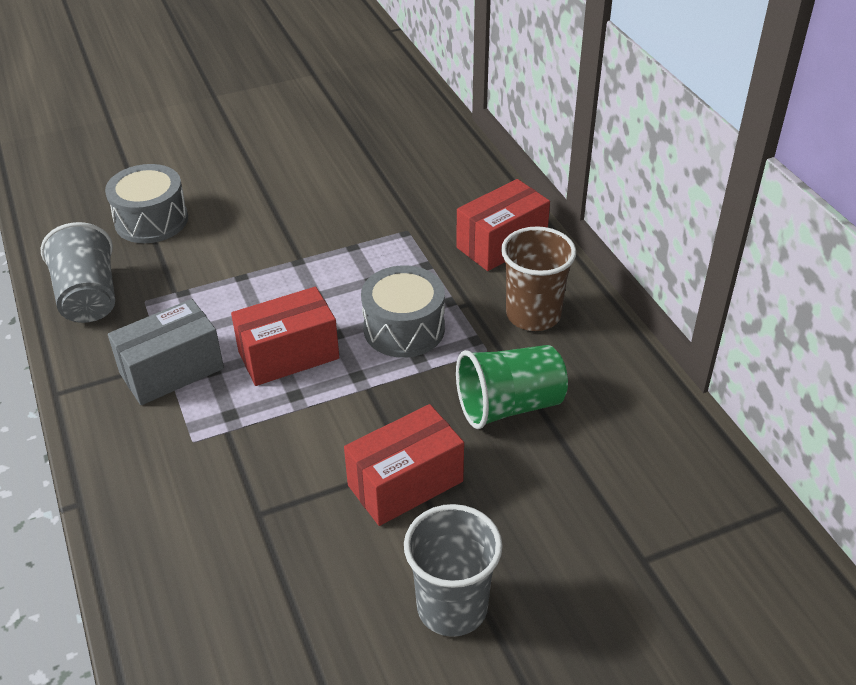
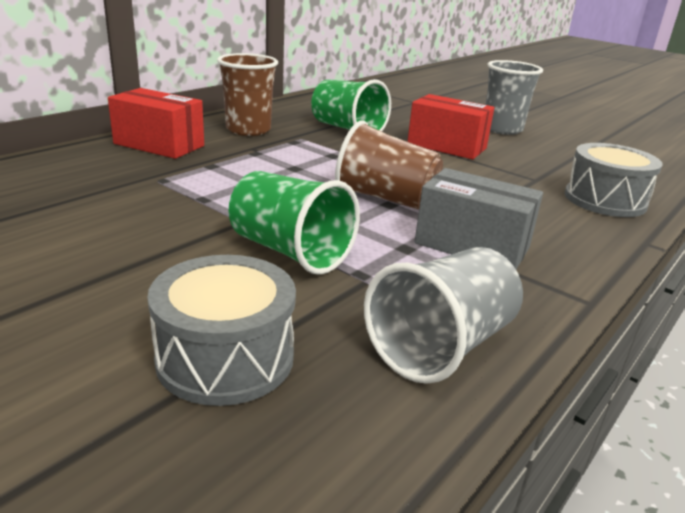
camera: 120 degrees left, 15 degrees down
(237, 270) = (290, 251): none -> green cup
(288, 355) = (385, 199): red box -> brown cup
(404, 328) = (305, 164): grey drum -> grey drum (605, 200)

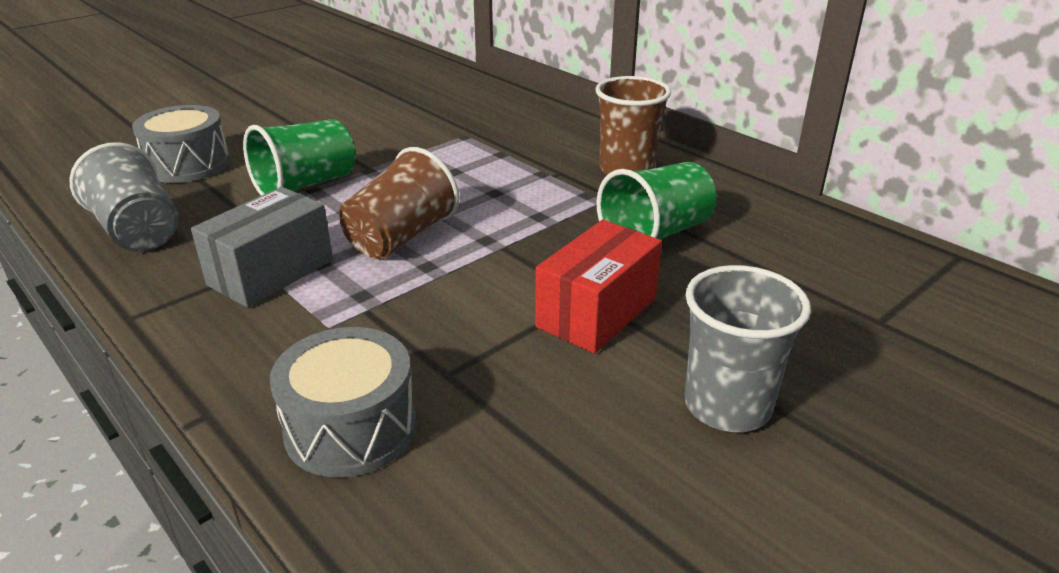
camera: 100 degrees right, 5 degrees up
(159, 145) = (561, 131): red box -> none

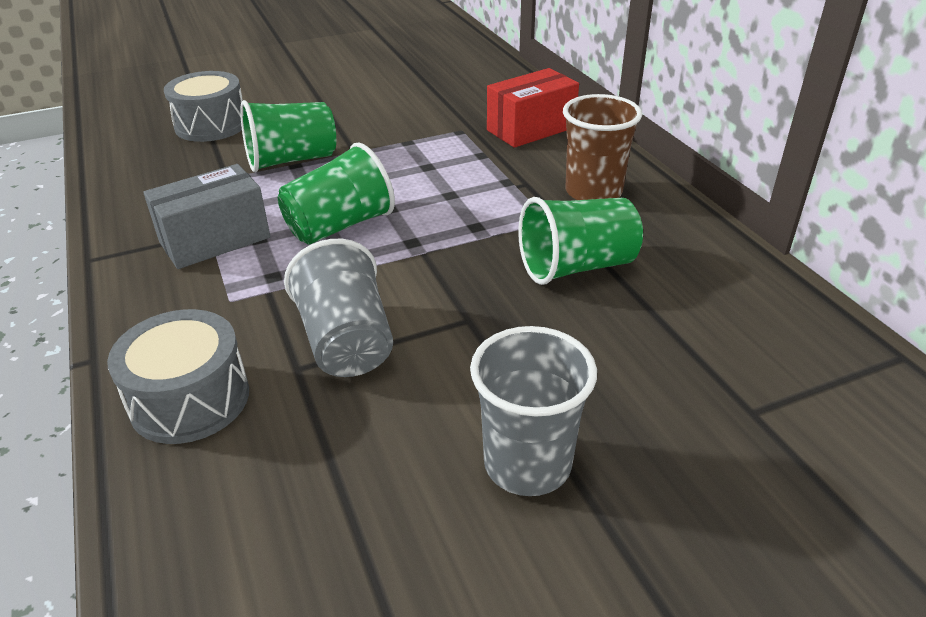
camera: 20 degrees right, 5 degrees up
(138, 231) = (138, 182): grey cup -> grey cup (346, 342)
(401, 237) = (339, 226): brown cup -> green cup
(597, 312) = (466, 338): red box -> red box (531, 129)

